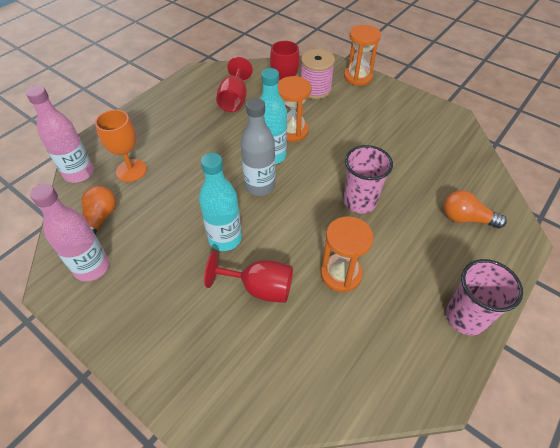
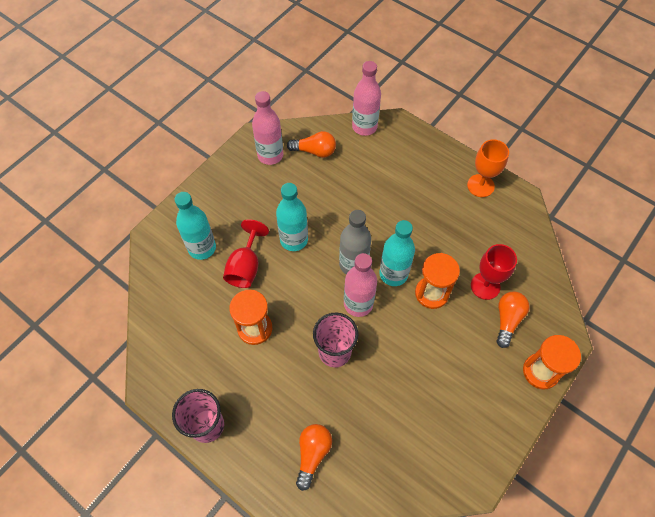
camera: 90 degrees right, 10 degrees up
(131, 170) = (369, 162): orange goblet -> orange goblet (480, 185)
(228, 344) = (202, 248): none -> turquoise bottle
(234, 99) = (478, 237): red goblet -> none
(305, 183) = (358, 304): none -> pink bottle
(315, 89) = (507, 320): pink spool -> orange light bulb

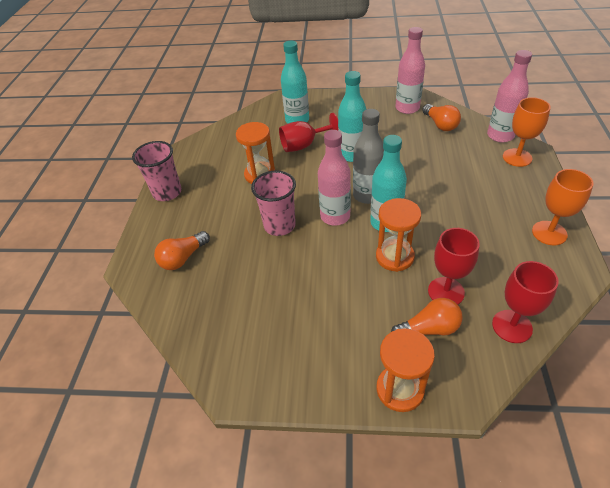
camera: 60 degrees right, 15 degrees down
(312, 454) = (183, 258): orange light bulb -> orange light bulb turned 150 degrees clockwise
(397, 138) = (517, 157): none -> orange goblet
(536, 271) = (512, 326): none -> red goblet

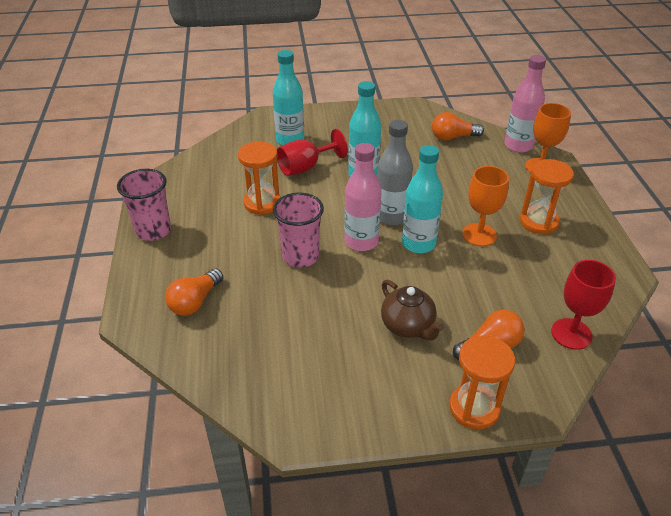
camera: 15 degrees left, 5 degrees down
(357, 301) = (408, 326): none -> brown teapot
(394, 257) = (437, 278): orange hourglass -> orange hourglass (538, 222)
(407, 108) = (412, 121): pink bottle -> none
(440, 125) = (453, 137): orange light bulb -> orange light bulb turned 120 degrees clockwise
(446, 292) = (498, 307): red goblet -> none
(549, 233) = (588, 240): orange goblet -> orange goblet (479, 235)

